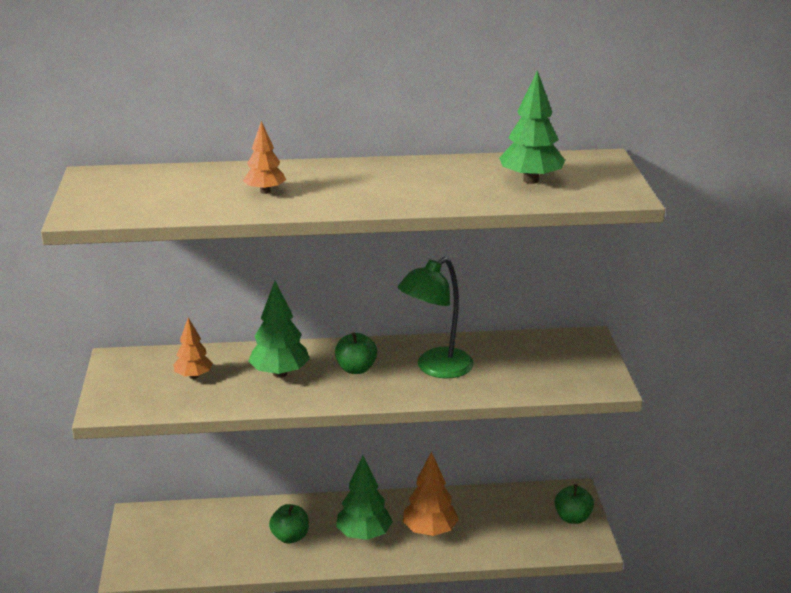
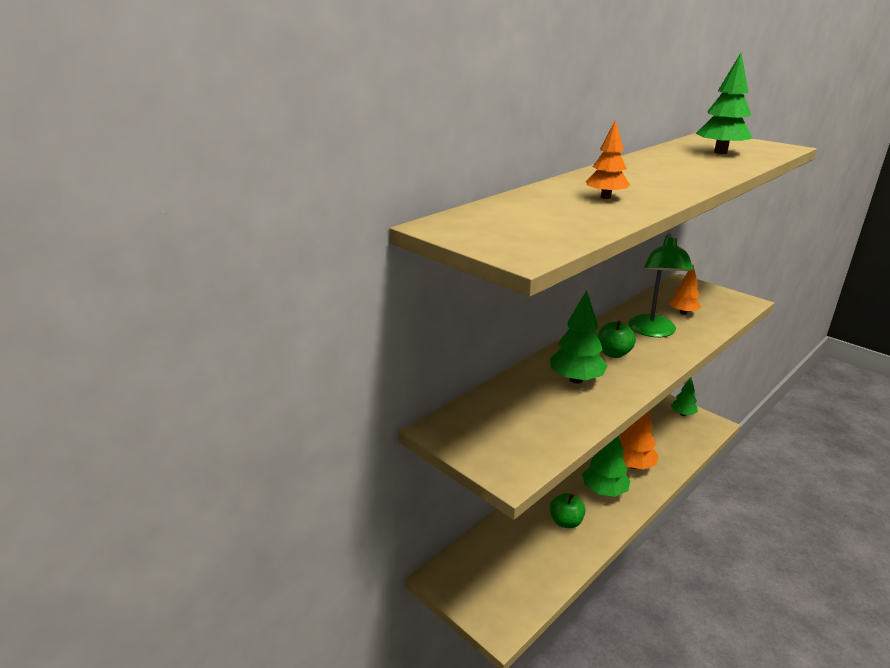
camera: 40 degrees left, 0 degrees up
(194, 376) = (524, 412): orange tree -> orange tree (683, 313)
(572, 518) = (683, 414): green apple -> green tree

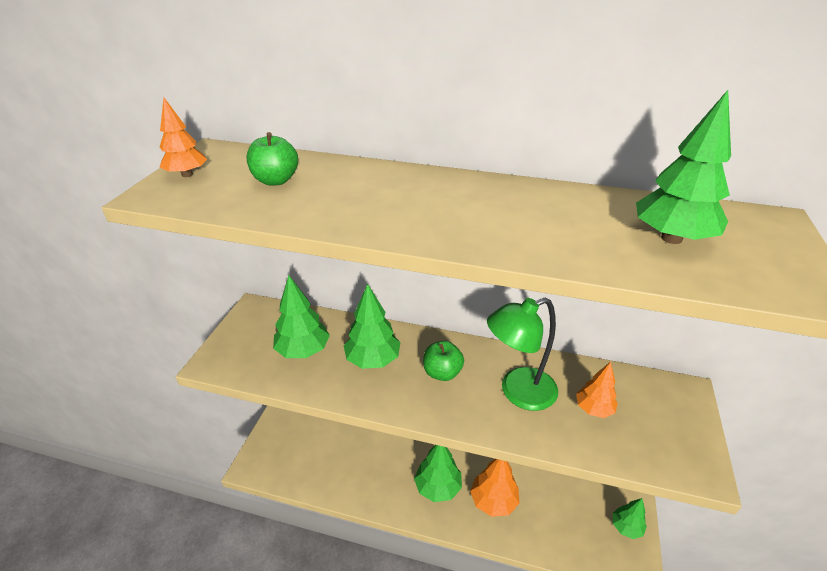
camera: 60 degrees right, 10 degrees up
(535, 413) = (303, 350): none -> green tree
(566, 522) = (379, 470): green apple -> green apple (276, 180)
(605, 197) = (352, 198): orange tree -> orange tree (187, 174)

